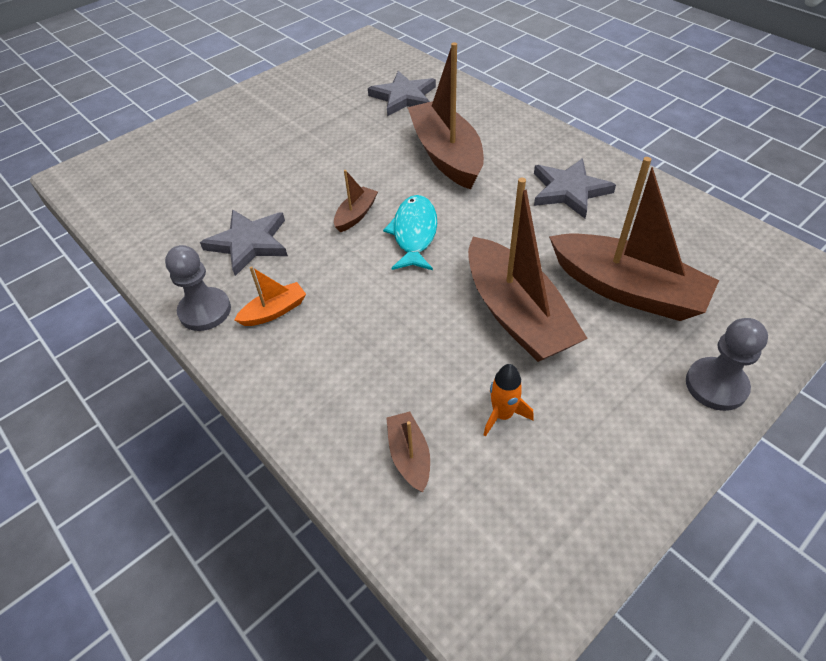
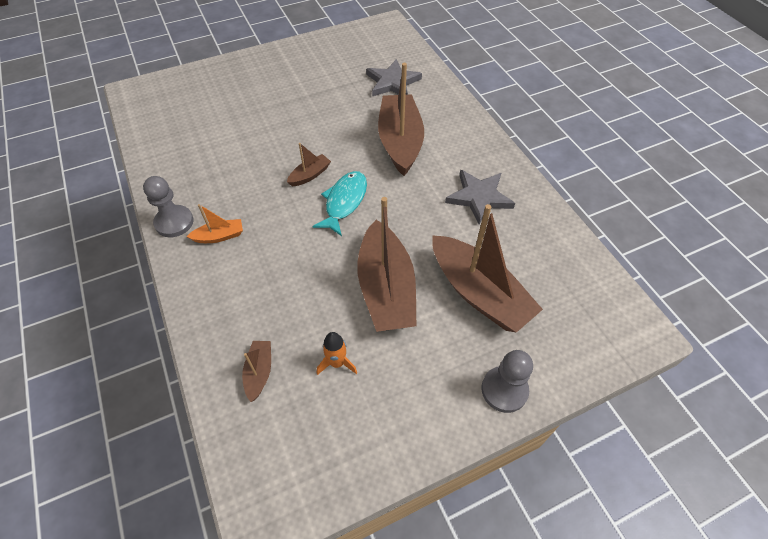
camera: 15 degrees right, 5 degrees up
(249, 243) = (225, 177): grey star -> none

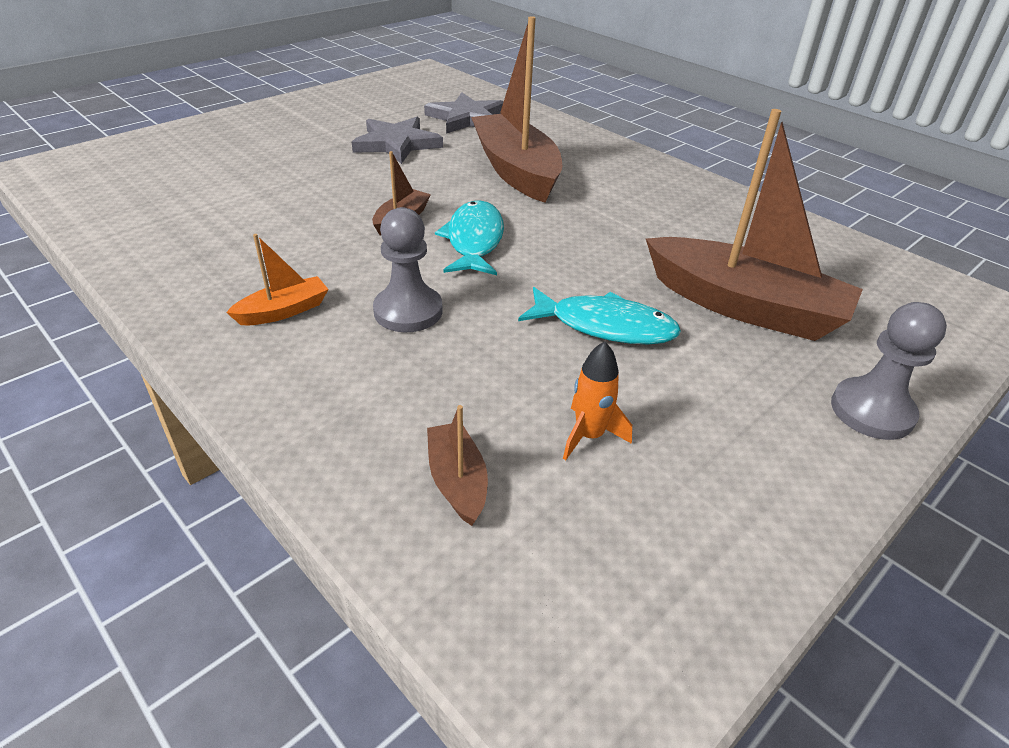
camera: 20 degrees left, 15 degrees down
(174, 222) = (189, 307): grey pawn -> grey pawn (408, 311)
(386, 289) = (605, 326): brown boat -> turquoise fish
(479, 197) = (665, 209): grey star -> grey star (397, 144)

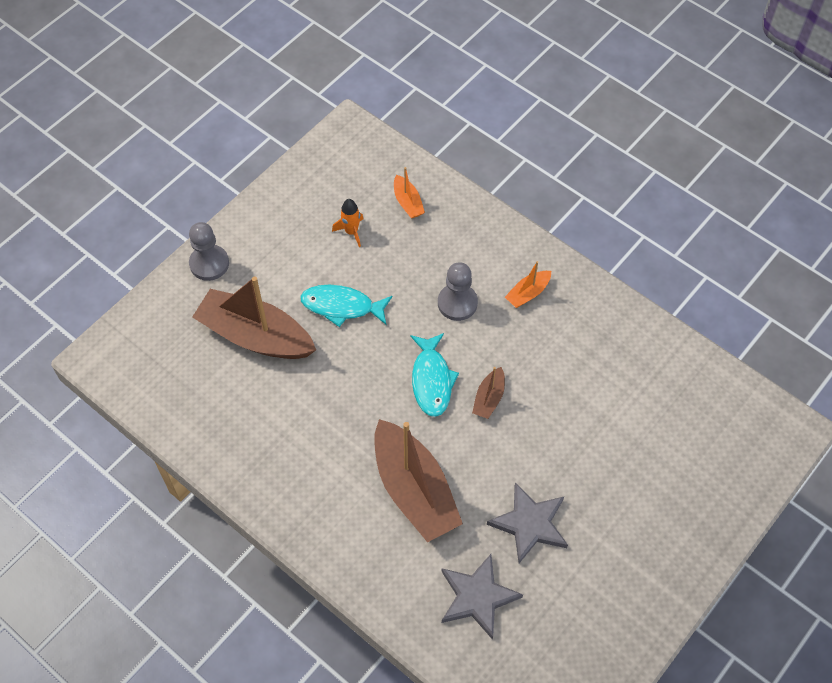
camera: 175 degrees right, 20 degrees up
(457, 481) = (408, 202): brown boat -> orange boat

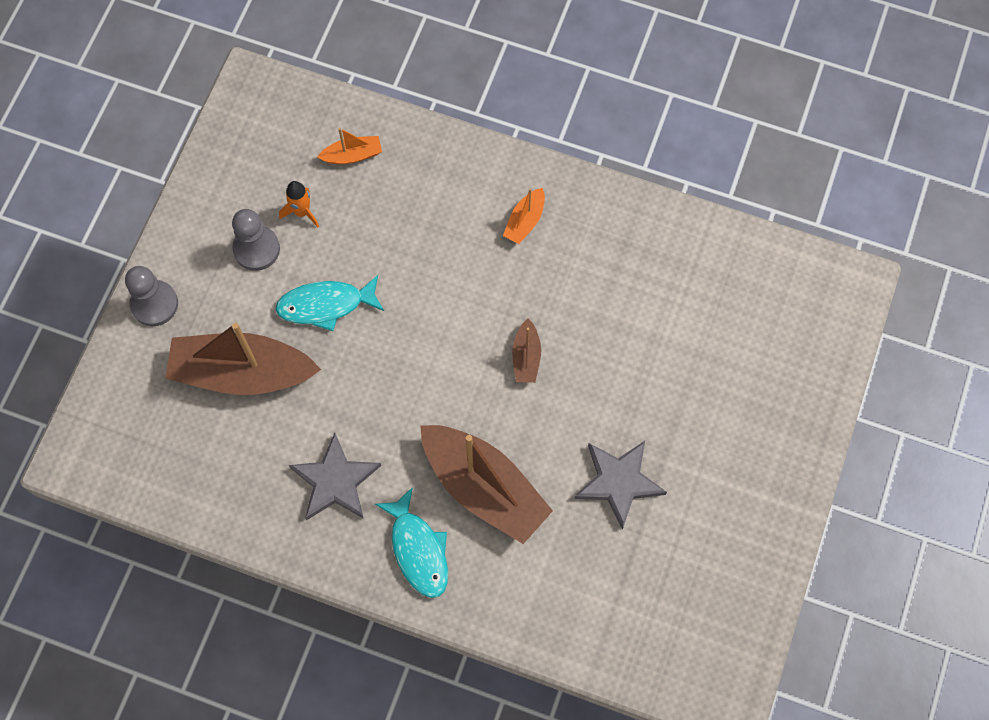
camera: 20 degrees left, 10 degrees up
(408, 202) = (352, 155): orange boat -> orange boat turned 60 degrees counterclockwise
(431, 380) = (457, 357): turquoise fish -> turquoise fish (418, 550)
(457, 303) = (452, 258): grey pawn -> grey pawn (256, 249)
(477, 597) = (593, 580): grey star -> grey star (335, 481)

